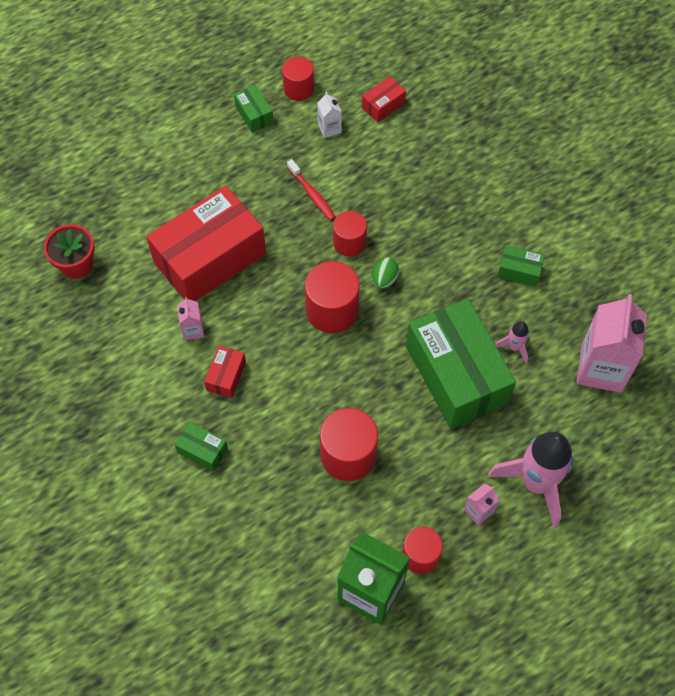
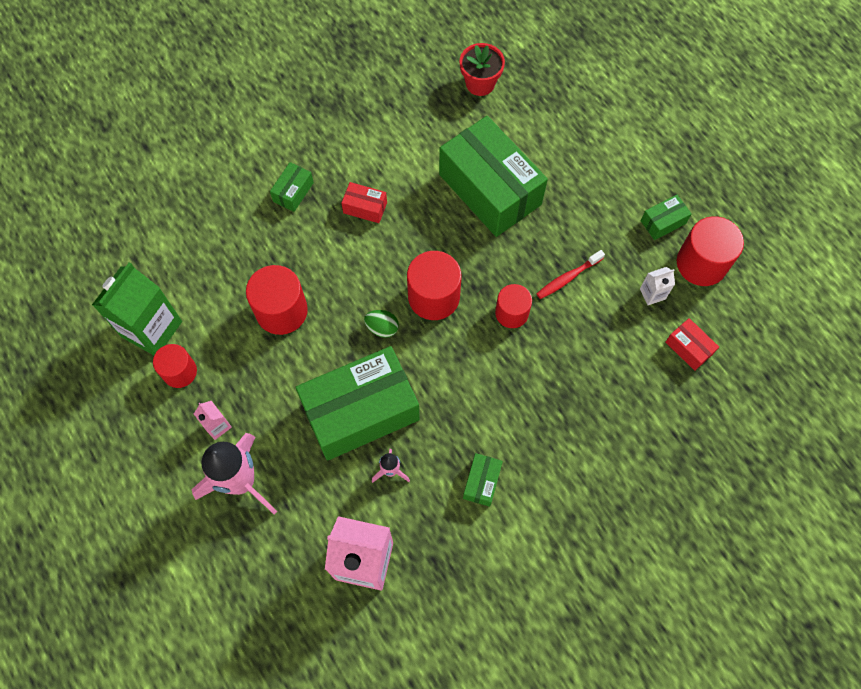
camera: 90 degrees right, 5 degrees up
(193, 330) = (413, 179): pink carton -> none
(210, 258) = (490, 189): red box -> green box
(298, 89) = (701, 263): red cylinder -> red cylinder, size x1.55
(384, 279) = (469, 345): green egg -> green egg (382, 328)

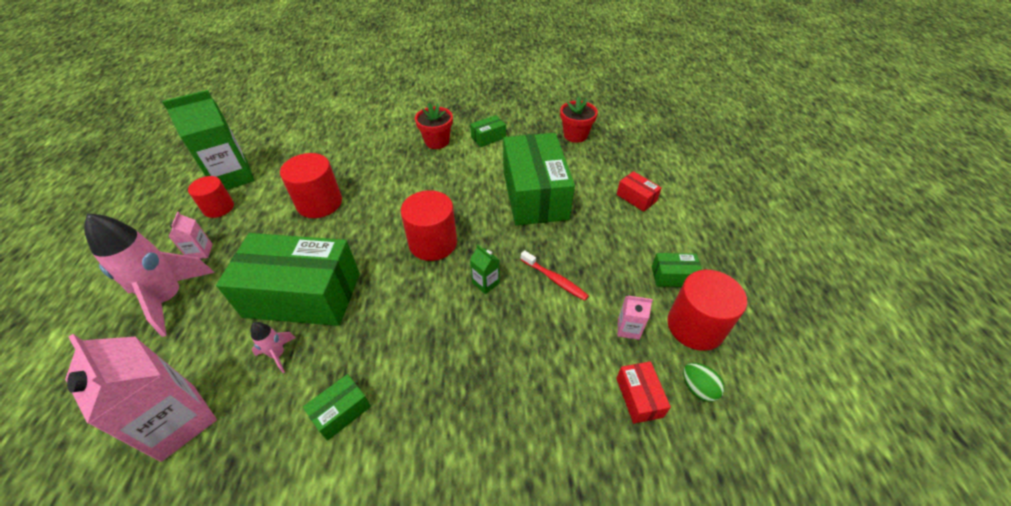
camera: 30 degrees right, 20 degrees down
(293, 192) = (396, 144): green box -> green box (488, 137)
(336, 166) = (437, 141): none -> red flower pot
(365, 208) = (434, 169): red box -> red box (636, 198)
(382, 328) = (375, 245): green egg -> green egg (698, 388)
(511, 313) = (485, 283): red cylinder -> green carton
(568, 278) = (555, 279): red toothbrush -> red toothbrush turned 135 degrees counterclockwise
(652, 294) = (628, 329): white carton -> pink carton

